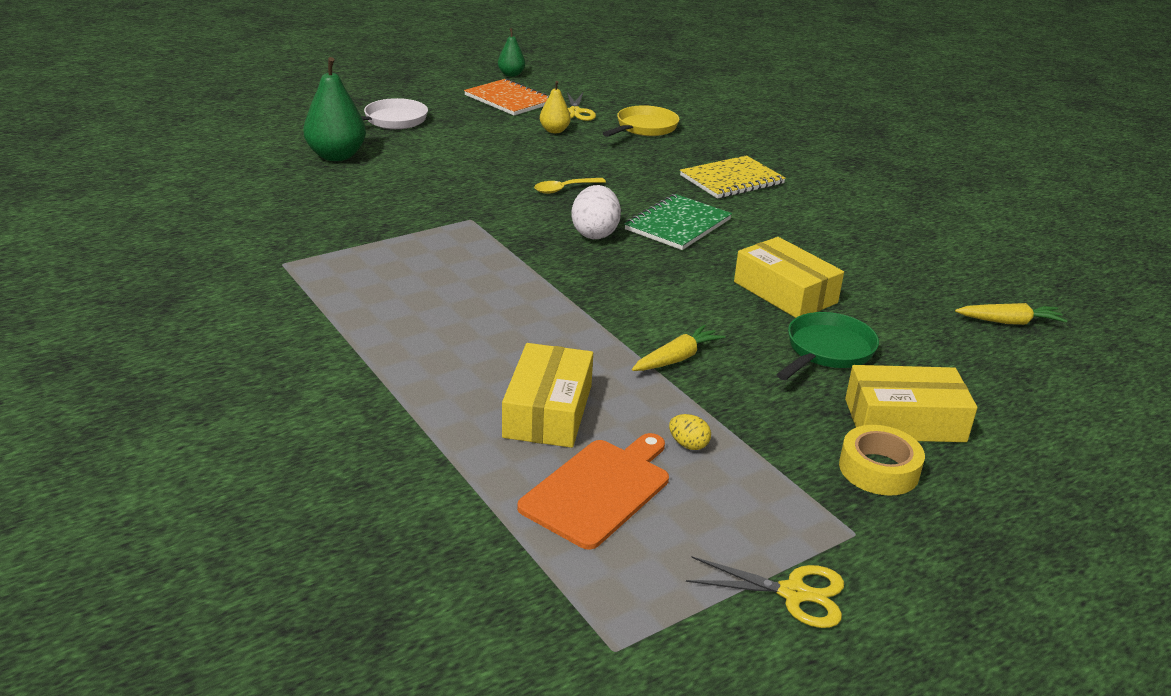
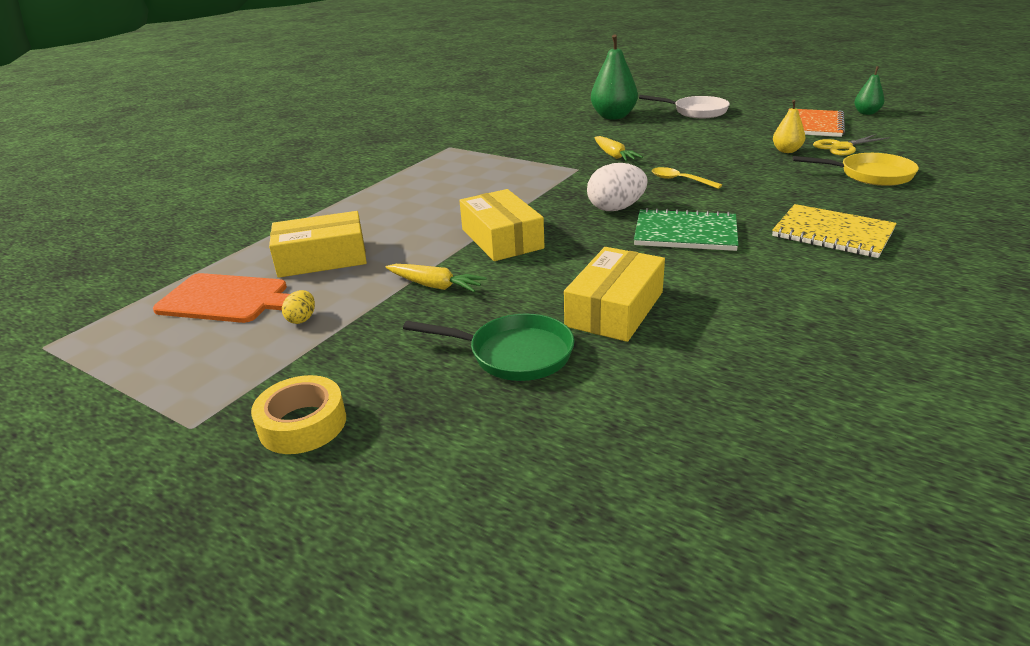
camera: 70 degrees right, 0 degrees up
(793, 593) = (101, 409): yellow scissors -> none
(904, 420) = (406, 426): yellow box -> yellow box (501, 239)
(1010, 322) = (732, 483): yellow carrot -> yellow carrot (614, 155)

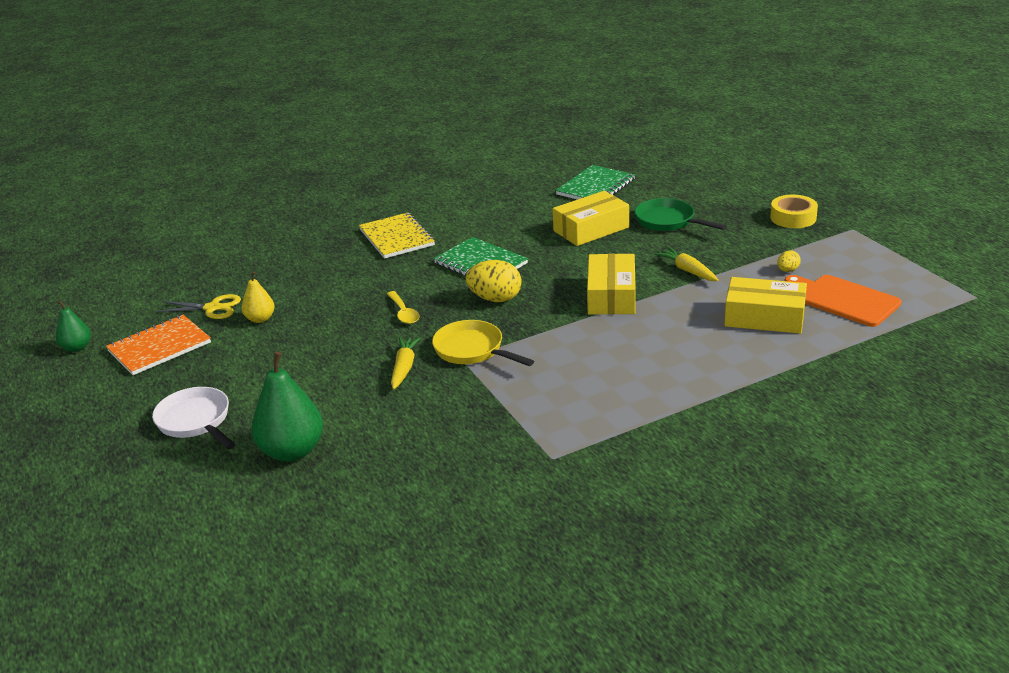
camera: 150 degrees left, 0 degrees up
(616, 208) = (495, 299): white egg -> yellow egg
(709, 395) = (595, 187): none -> green notebook
(870, 175) = (269, 272): yellow pan -> yellow pan (472, 350)

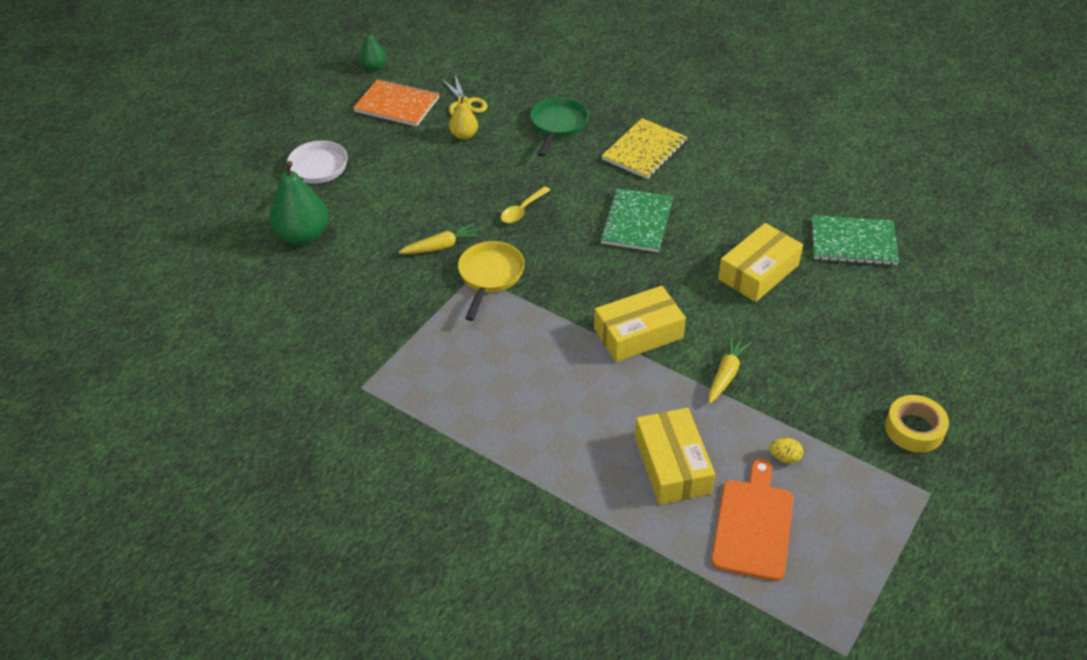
camera: 60 degrees right, 15 degrees up
(495, 299) = (581, 257): yellow egg -> none
(591, 229) = (758, 272): yellow box -> yellow box turned 75 degrees counterclockwise
(668, 221) = (821, 325): green pan -> green pan (558, 125)

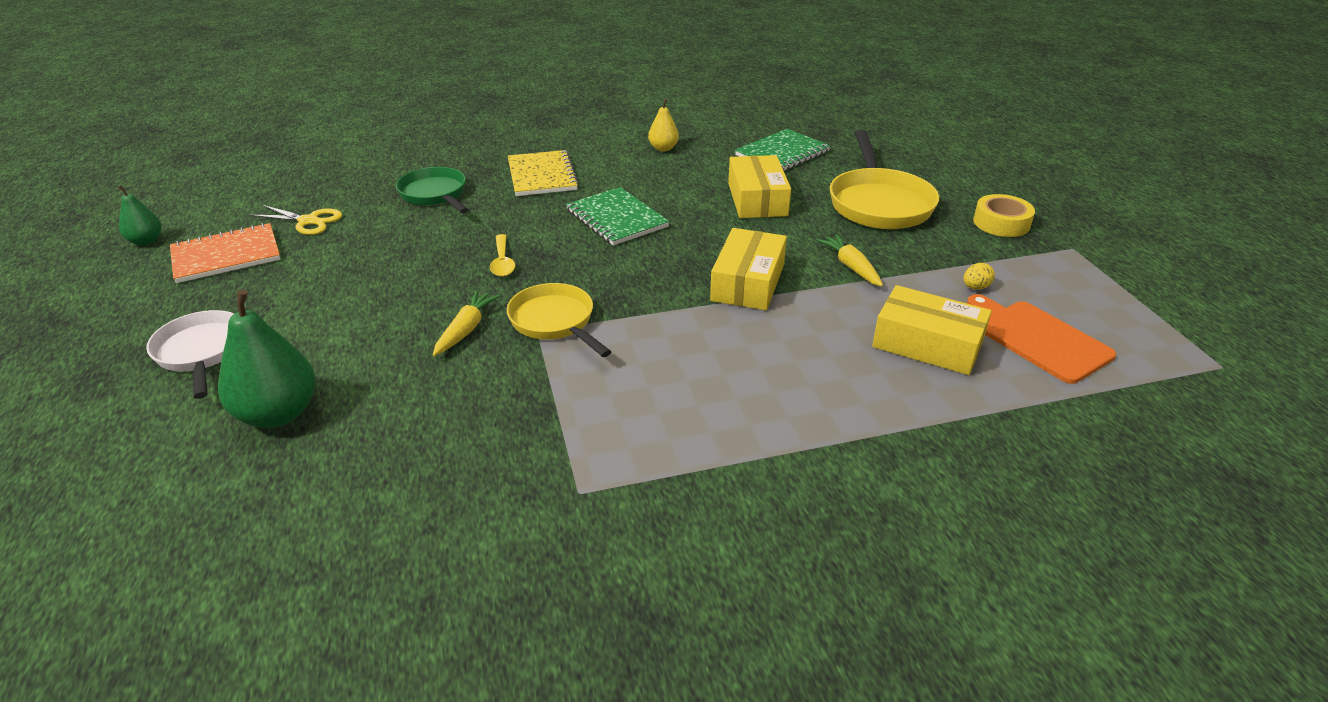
camera: 50 degrees left, 10 degrees down
(464, 135) = (348, 242): yellow pear -> yellow pear (663, 148)
(846, 340) = (879, 203): none -> yellow pan

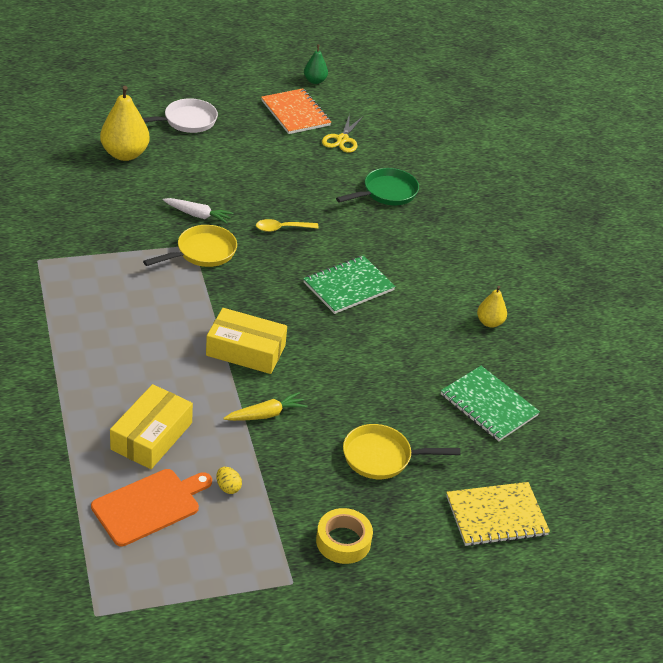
camera: 85 degrees right, 5 degrees up
(278, 414) = (125, 154): green pear -> yellow pear
(466, 329) = (198, 215): yellow carrot -> white carrot
(542, 175) = (424, 247): yellow notebook -> yellow notebook (496, 515)
(757, 199) = (386, 374): yellow box -> none
(879, 203) = (382, 457): yellow pan -> yellow pan, size x0.66

